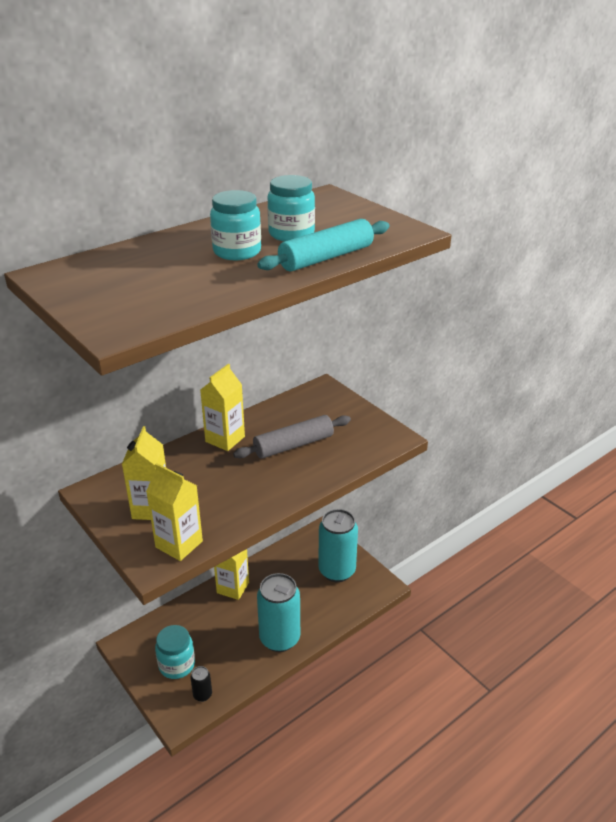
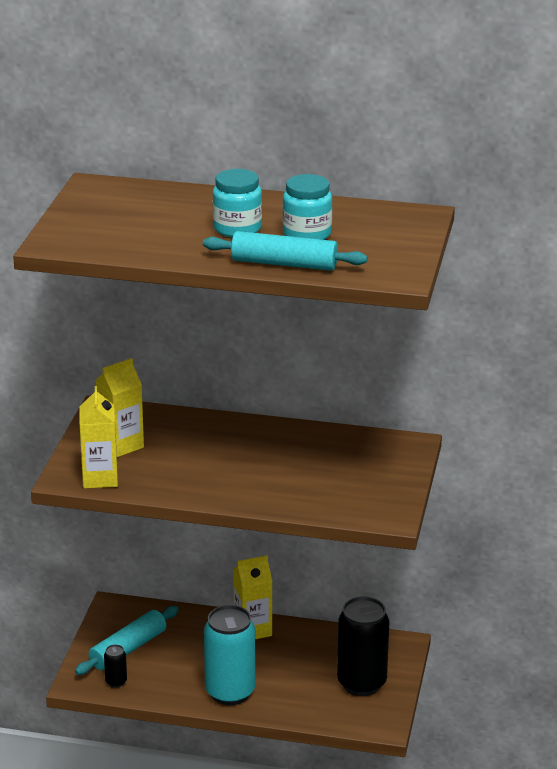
camera: 50 degrees right, 5 degrees down
(177, 665) = (128, 649): turquoise jar -> turquoise rolling pin
(225, 439) = (255, 432): yellow carton -> none
(293, 445) = (298, 469): grey rolling pin -> none
(337, 571) = (361, 683): turquoise can -> black can

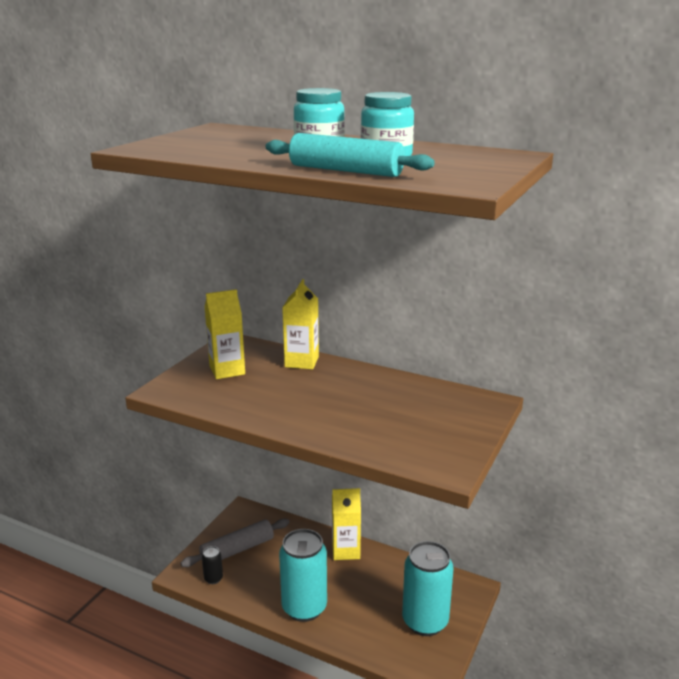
camera: 15 degrees right, 5 degrees down
(100, 478) = (190, 394): yellow carton -> yellow carton (301, 362)
(128, 649) = (237, 550): turquoise rolling pin -> grey rolling pin
(361, 683) = (425, 621): black can -> turquoise can

